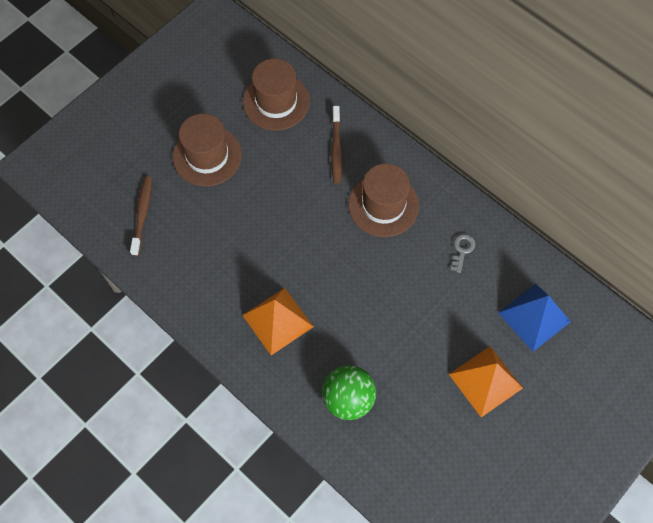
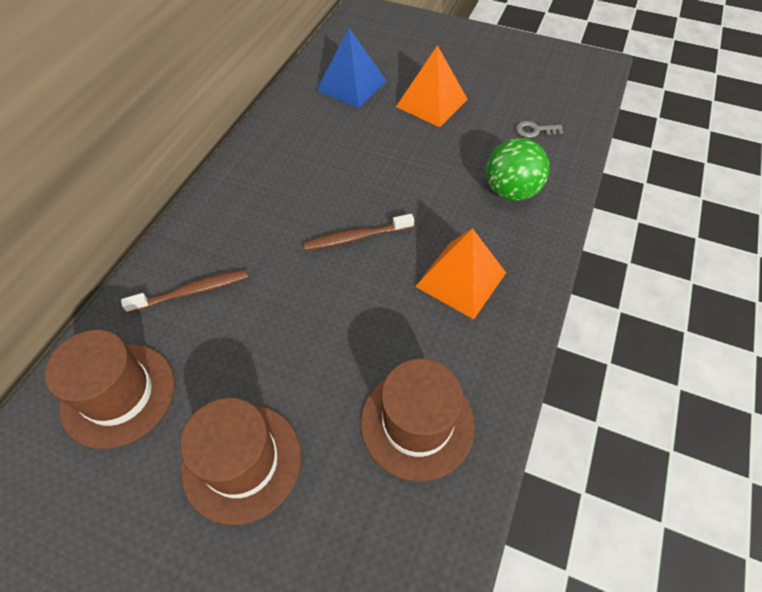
camera: 110 degrees left, 10 degrees down
(142, 214) = (381, 523): brown toothbrush -> brown toothbrush (356, 237)
(383, 205) = (264, 222): brown hat -> brown hat (417, 423)
(462, 250) = (300, 145): grey key -> grey key (534, 130)

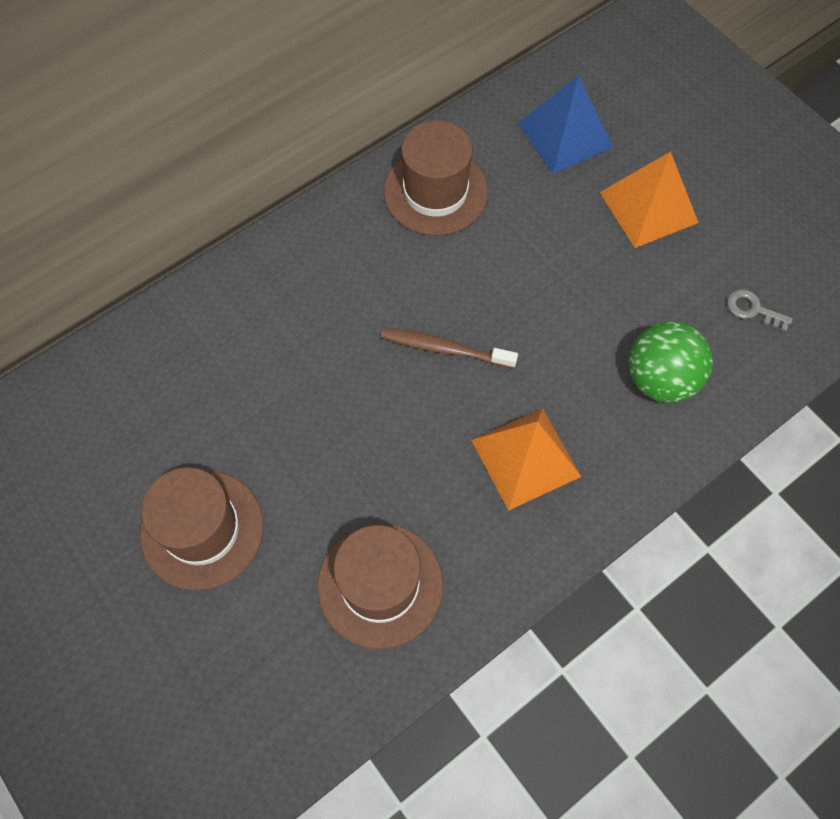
camera: 30 degrees right, 10 degrees up
(118, 394) = (129, 403): brown hat -> brown hat (435, 192)
(192, 291) = (245, 327): brown toothbrush -> none

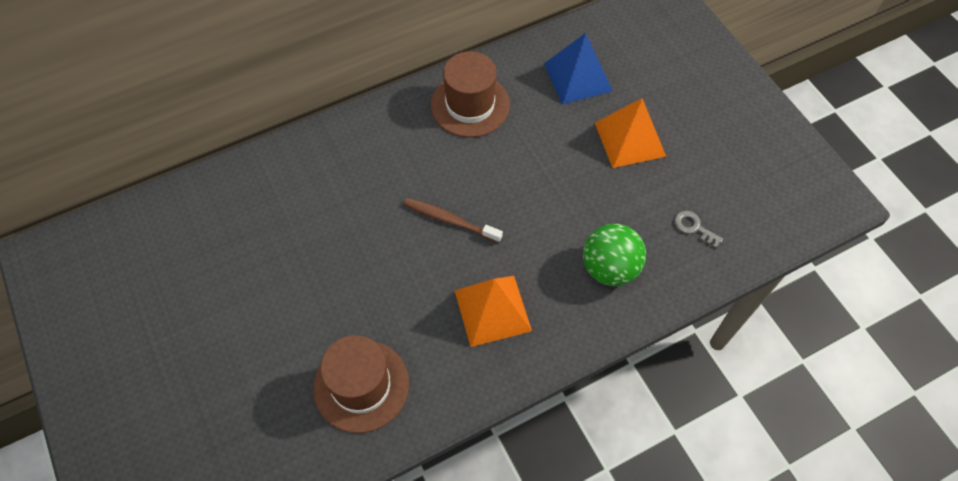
camera: 10 degrees right, 5 degrees down
(202, 529) = (240, 323): brown hat -> none

